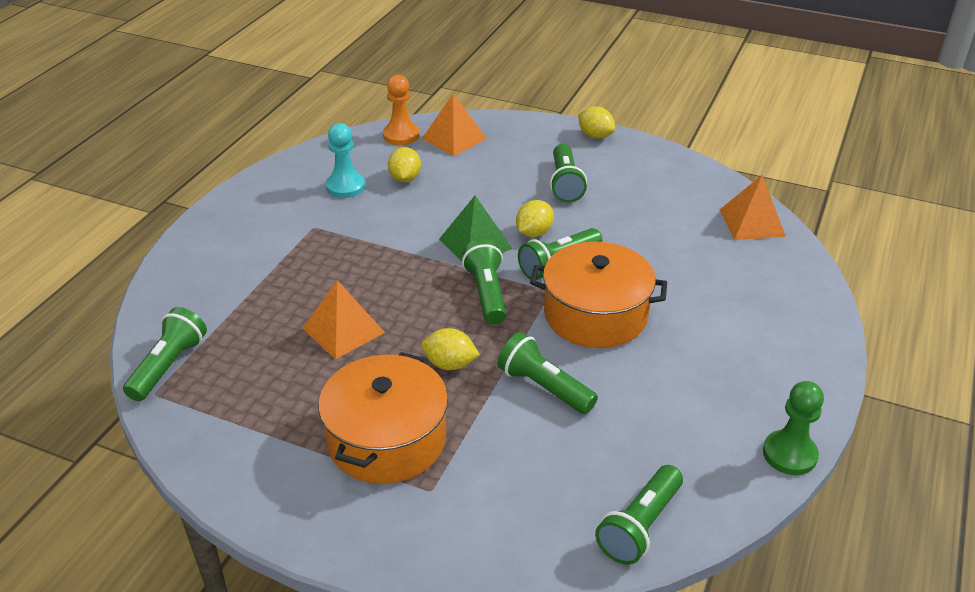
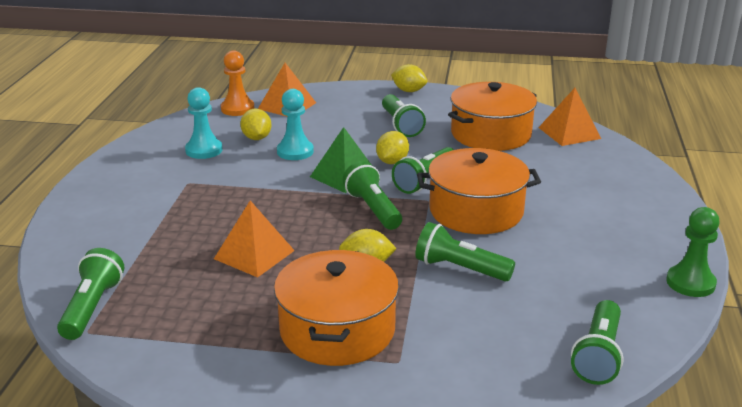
camera: 15 degrees left, 10 degrees down
(437, 203) = (295, 151): none -> turquoise pawn
(660, 211) = (491, 134): none -> orange pot

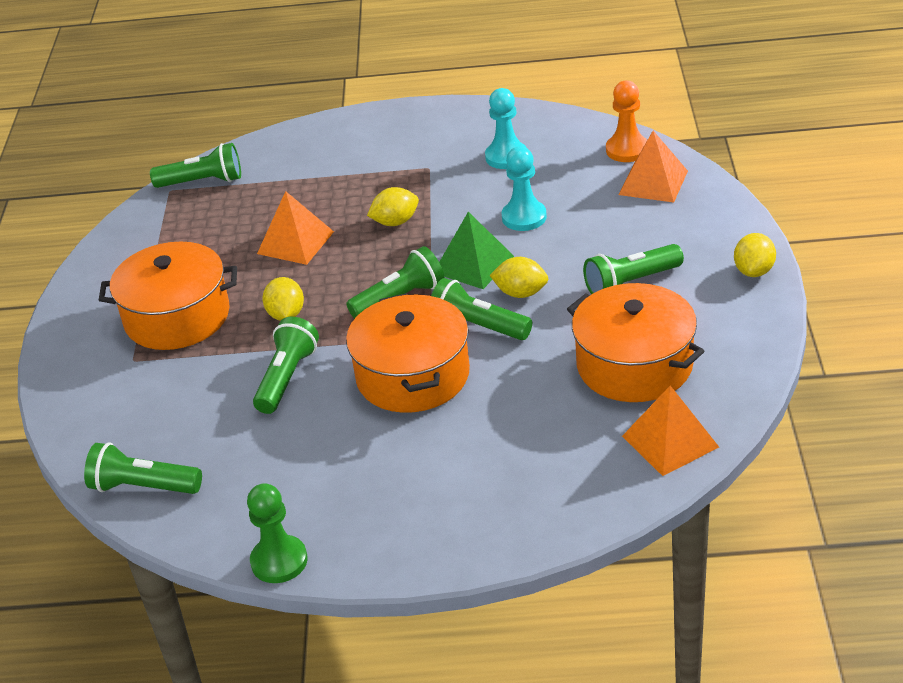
camera: 85 degrees right, 10 degrees up
(256, 138) = (550, 183): yellow lemon -> yellow lemon (395, 222)

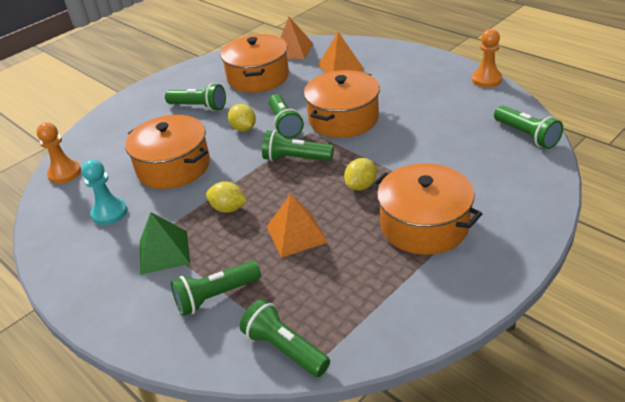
camera: 135 degrees left, 0 degrees up
(279, 561) = (486, 79): green pawn -> orange pawn
(287, 378) = (401, 150): green flashlight -> green flashlight (216, 296)
(473, 264) = (237, 155): green pyramid -> green pyramid (164, 252)
(524, 217) = (173, 166): turquoise pawn -> orange pot
(653, 182) = (96, 147): orange pyramid -> orange pyramid (340, 67)
(754, 271) = (155, 85): yellow lemon -> none

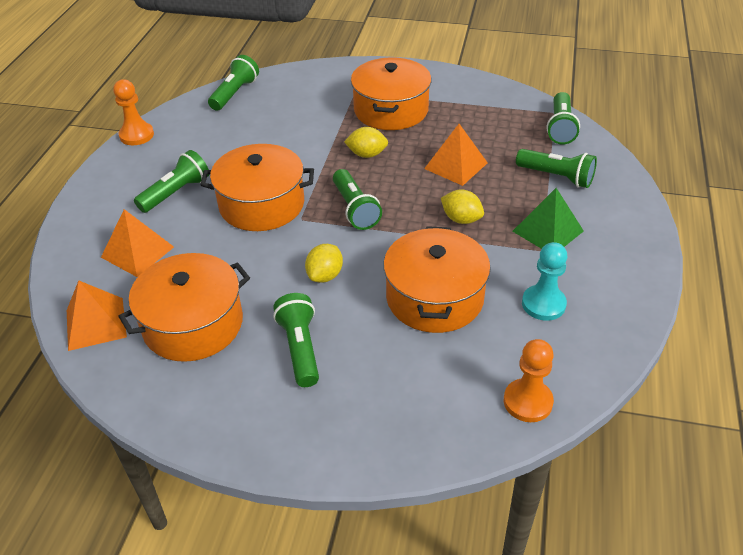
camera: 125 degrees left, 5 degrees up
(228, 208) = (461, 219): yellow lemon -> yellow lemon turned 45 degrees counterclockwise
(285, 124) = (297, 244): green flashlight -> green flashlight (176, 193)

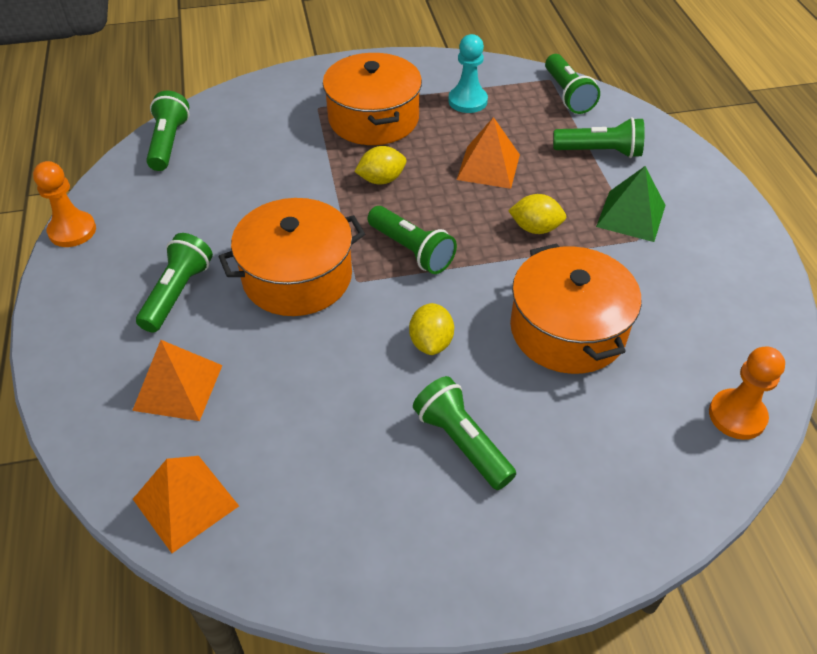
camera: 25 degrees left, 5 degrees up
(193, 324) = (314, 458): orange pot -> none
(543, 304) = (680, 300): turquoise pawn -> turquoise pawn (467, 101)

